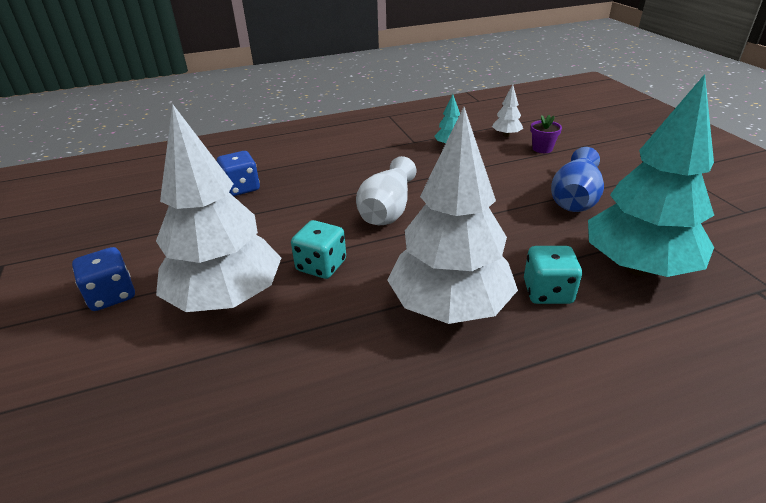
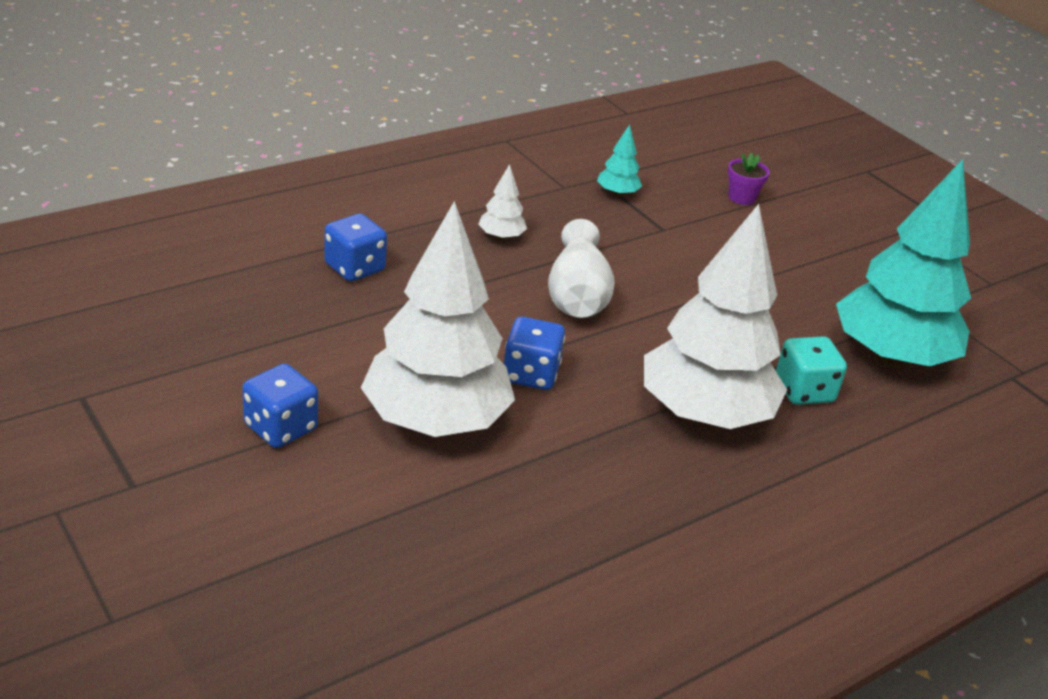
camera: 20 degrees left, 0 degrees up
(321, 265) = (530, 374): turquoise dice -> blue dice
(506, 135) = (687, 175): white tree -> white tree (501, 237)
(575, 197) = (802, 270): blue vase -> none

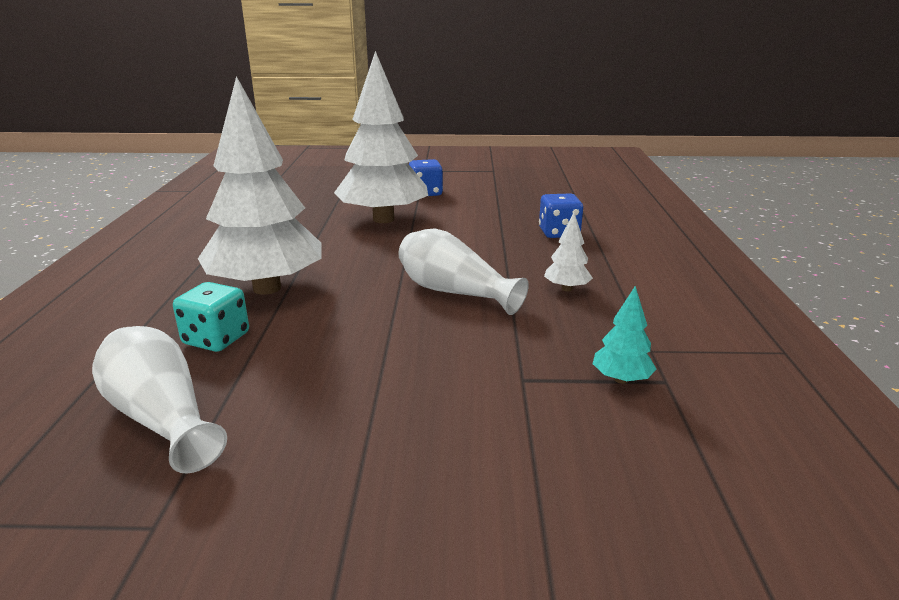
camera: 130 degrees right, 10 degrees down
(530, 374) = (386, 250): blue dice -> none
(741, 198) = (561, 491): purple flower pot -> none
(890, 356) = (161, 418): turquoise tree -> white vase

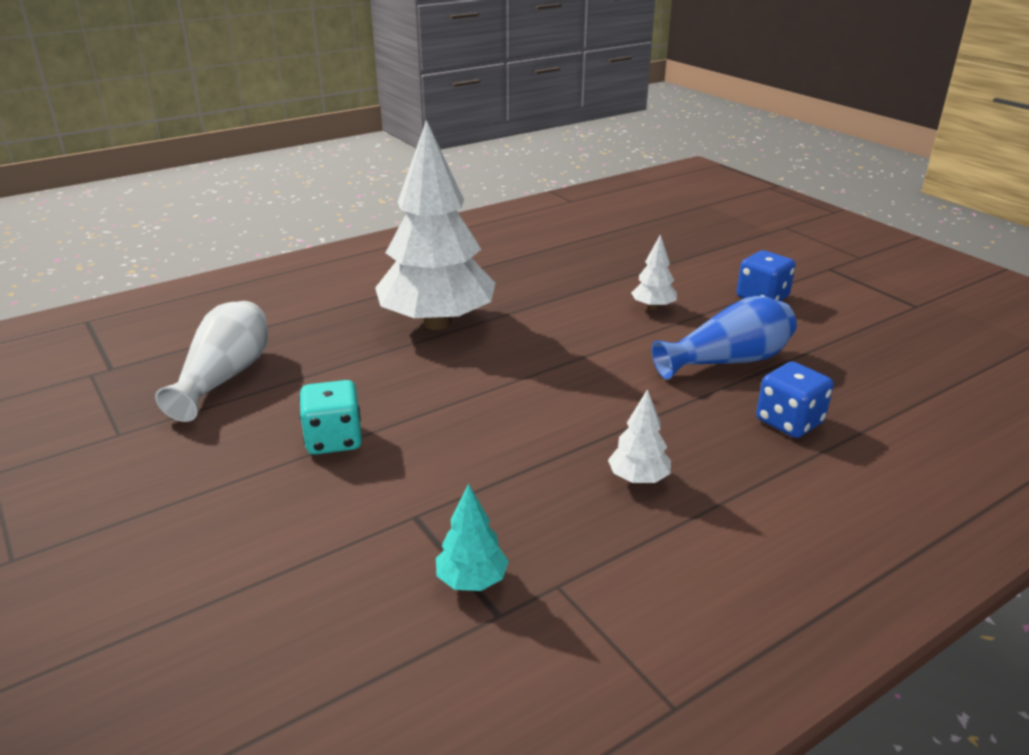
camera: 55 degrees right, 5 degrees up
(216, 339) = (338, 344): turquoise dice -> turquoise dice (334, 440)
(383, 219) = (653, 307): white tree -> white tree, size x0.40
(454, 292) = (541, 413): white vase -> none
(478, 224) = (728, 361): none -> blue vase

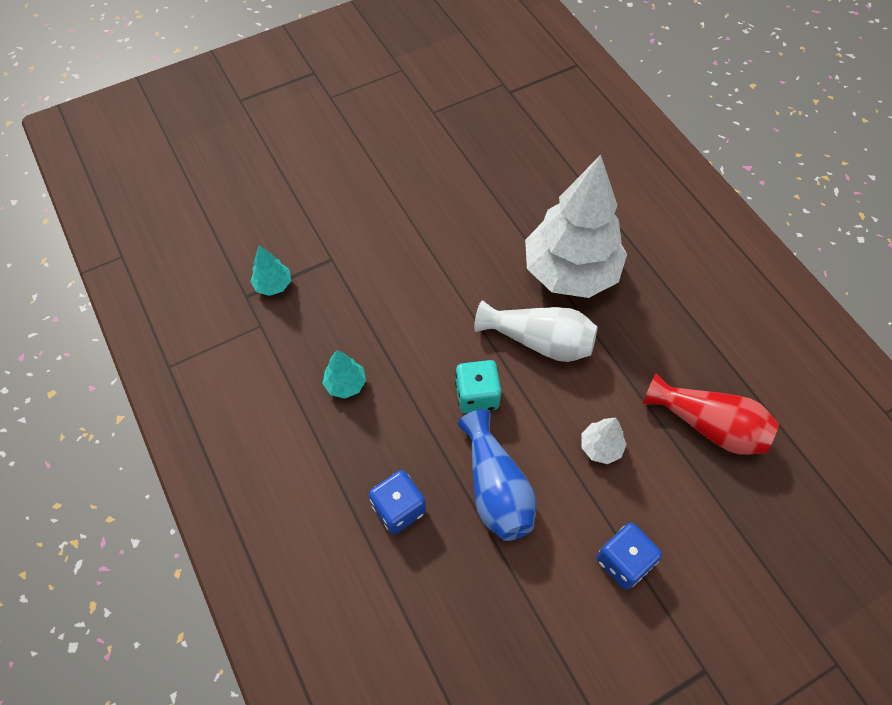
camera: 95 degrees right, 30 degrees up
(225, 377) = (494, 150): white vase -> white vase (539, 341)
(334, 440) = (413, 215): turquoise dice -> turquoise dice (477, 395)
(608, 260) = (708, 425): none -> red vase
(638, 479) = (345, 384): white tree -> turquoise tree

